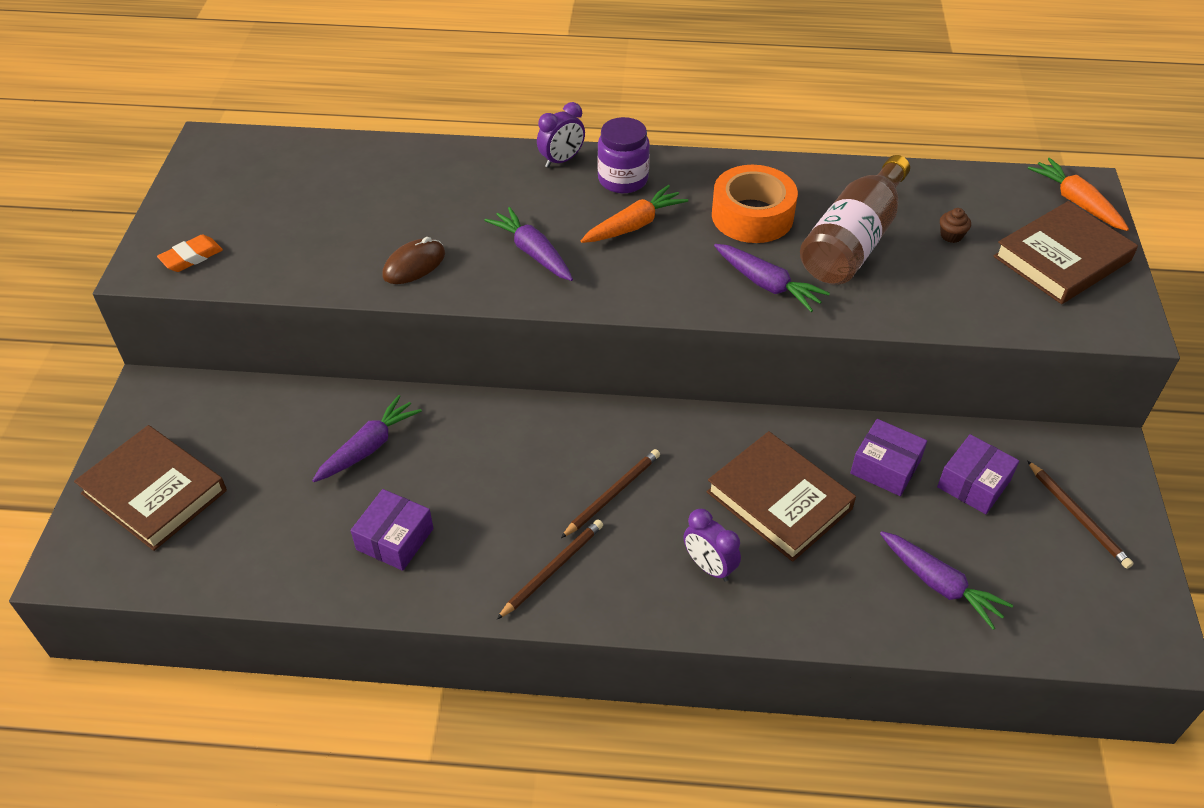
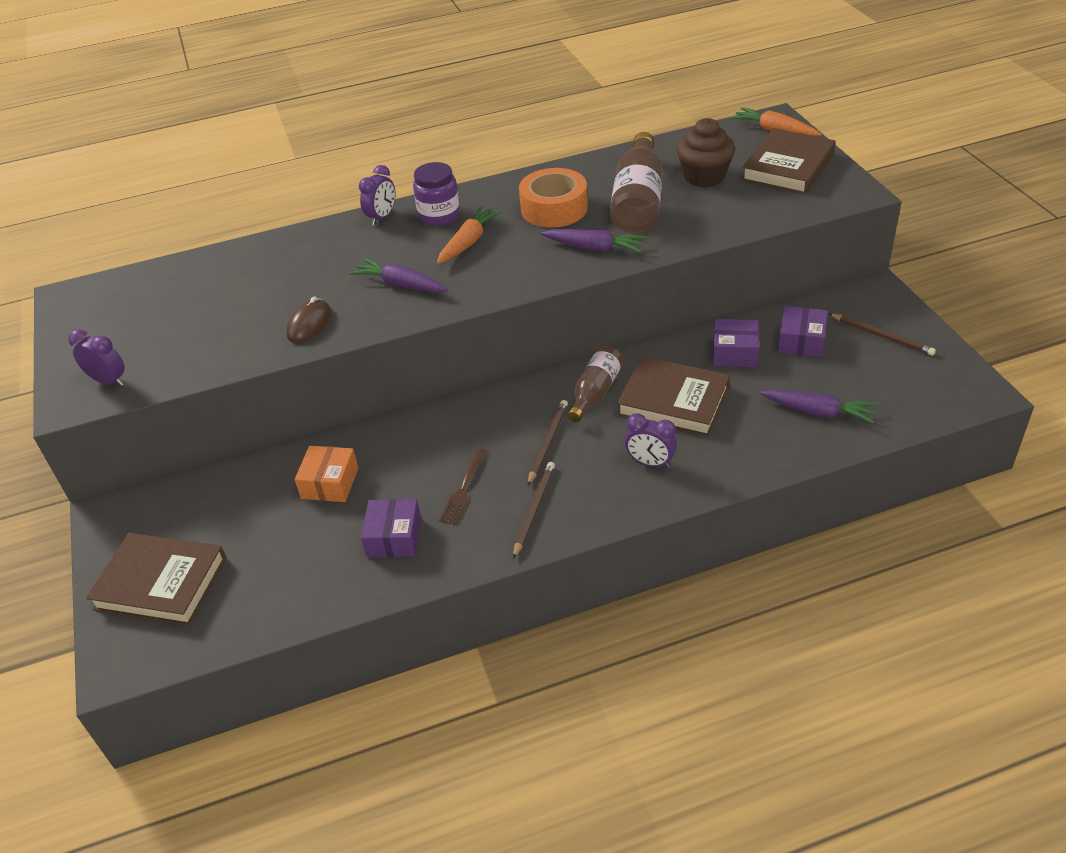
camera: 20 degrees left, 5 degrees down
(191, 257) = (108, 381): orange eraser -> purple clock
(368, 447) = (330, 483): purple carrot -> orange box
(495, 513) = (464, 489): none -> brown fork
(699, 453) = (595, 392): none -> brown bottle
(951, 235) = (704, 176): brown cupcake -> brown cupcake, size x2.35

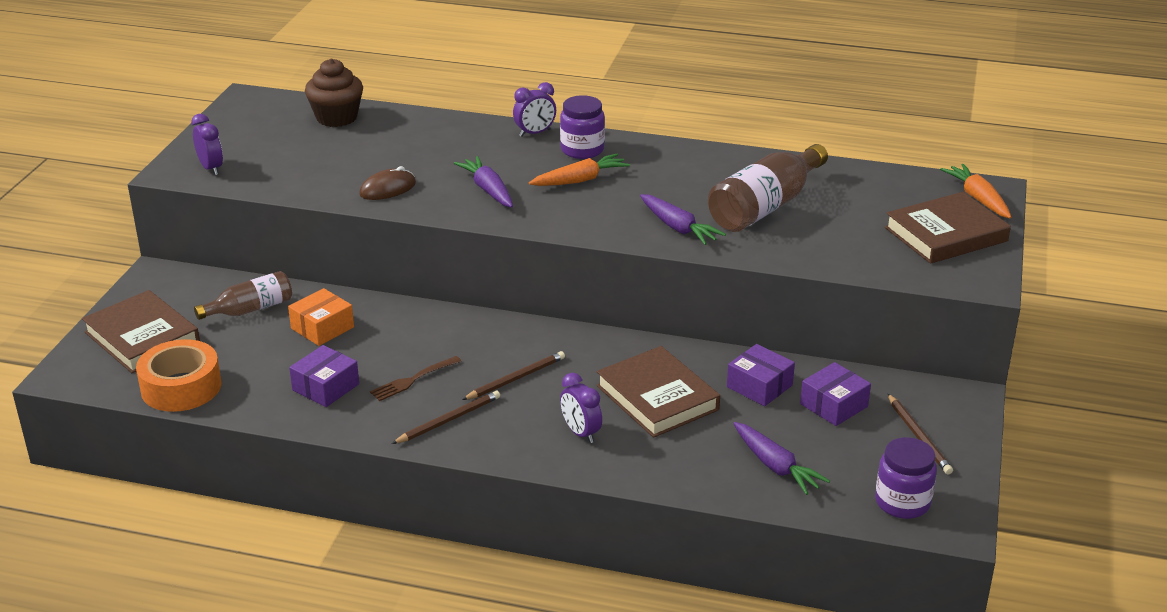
camera: 30 degrees right, 10 degrees down
(554, 208) = (684, 183): orange tape -> orange tape (181, 387)
(595, 392) = (599, 360): brown bottle -> brown bottle (250, 309)
(704, 176) = (853, 211): brown cupcake -> brown cupcake (336, 117)
(930, 393) = (902, 502): none -> purple jar

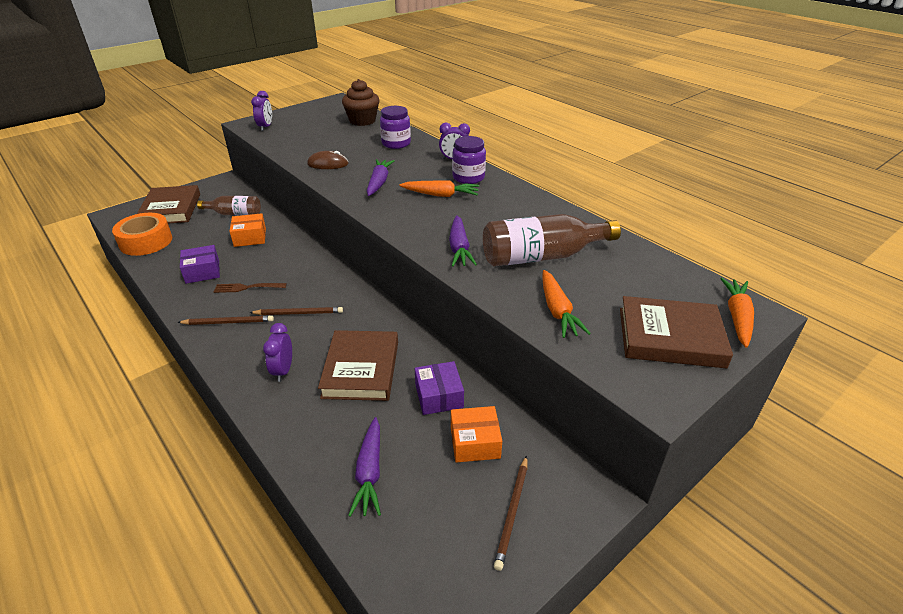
camera: 35 degrees right, 5 degrees up
(834, 405) = (475, 442): purple box -> orange box
(836, 248) = (557, 310): none -> orange carrot
(902, 502) = (425, 574): purple jar -> purple jar (396, 143)

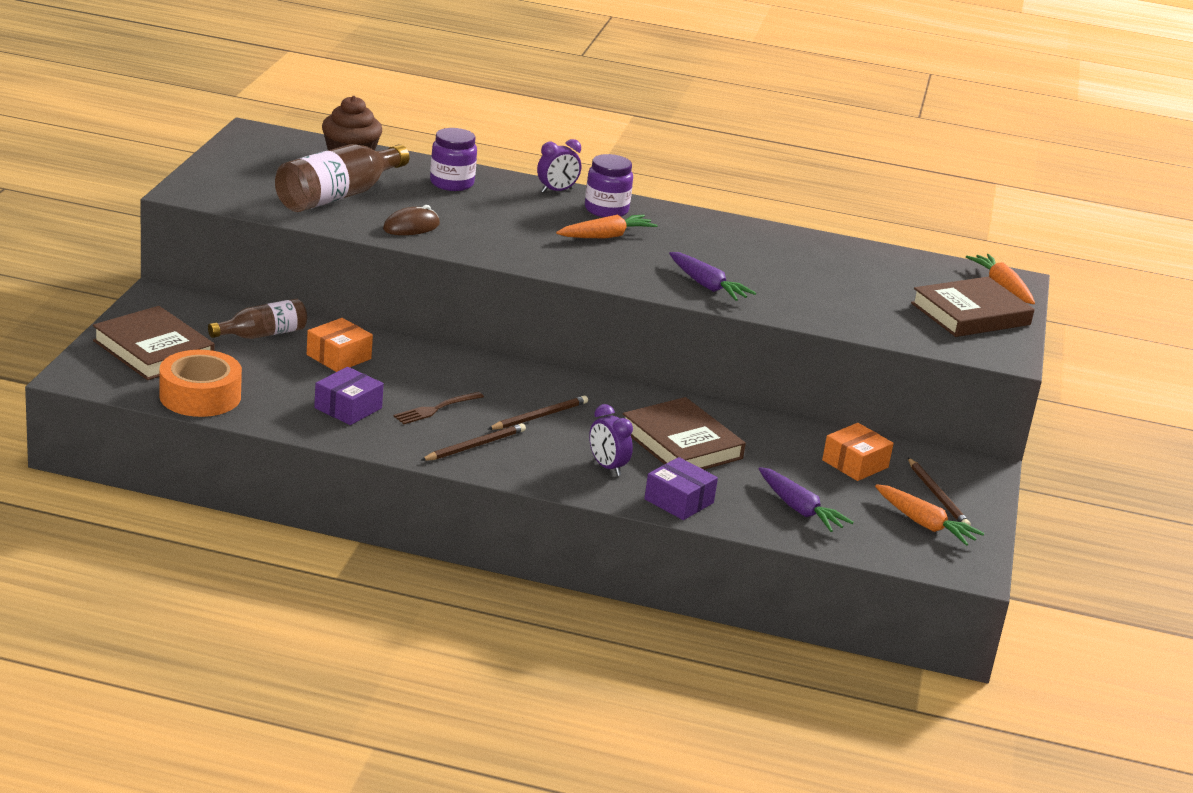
camera: 40 degrees left, 10 degrees down
(265, 127) = (226, 192): purple clock -> none
(379, 183) = (514, 237): purple carrot -> none
(439, 396) = (782, 442): purple box -> purple box (679, 501)
(541, 256) = (792, 275): brown bottle -> brown bottle (337, 196)
(557, 310) = (864, 317): orange carrot -> orange carrot (924, 524)

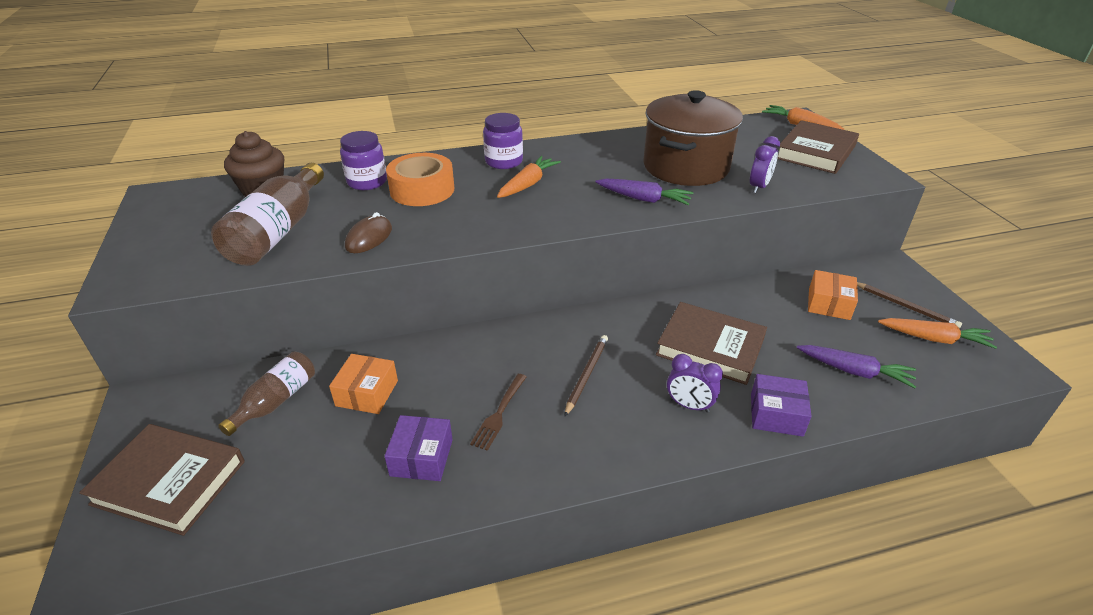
camera: 25 degrees left, 10 degrees up
(200, 396) = (258, 527): orange tape -> orange tape (422, 190)
(475, 446) = (569, 442): brown pencil -> none
(556, 191) = (452, 159): purple clock -> purple clock (759, 187)
(795, 277) = (686, 167): none -> brown pot

